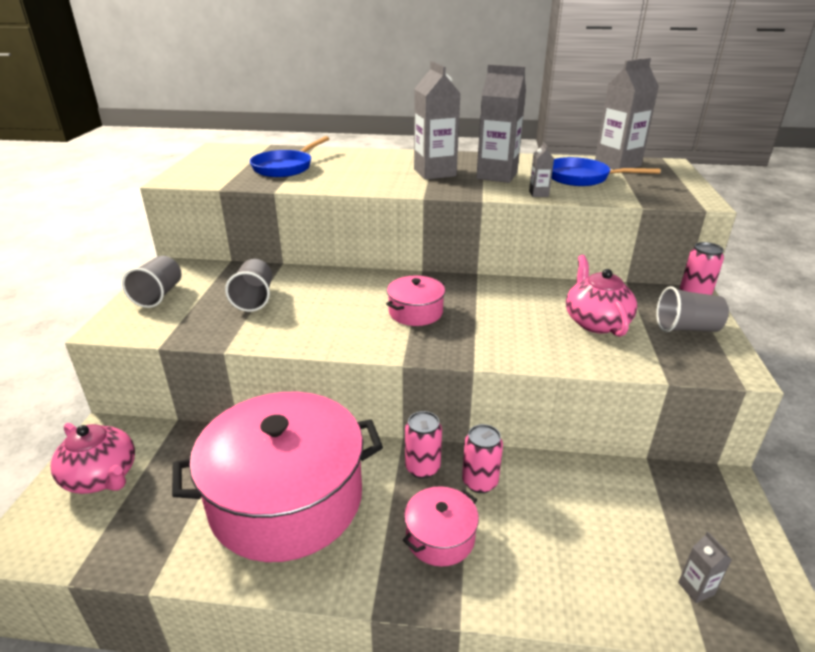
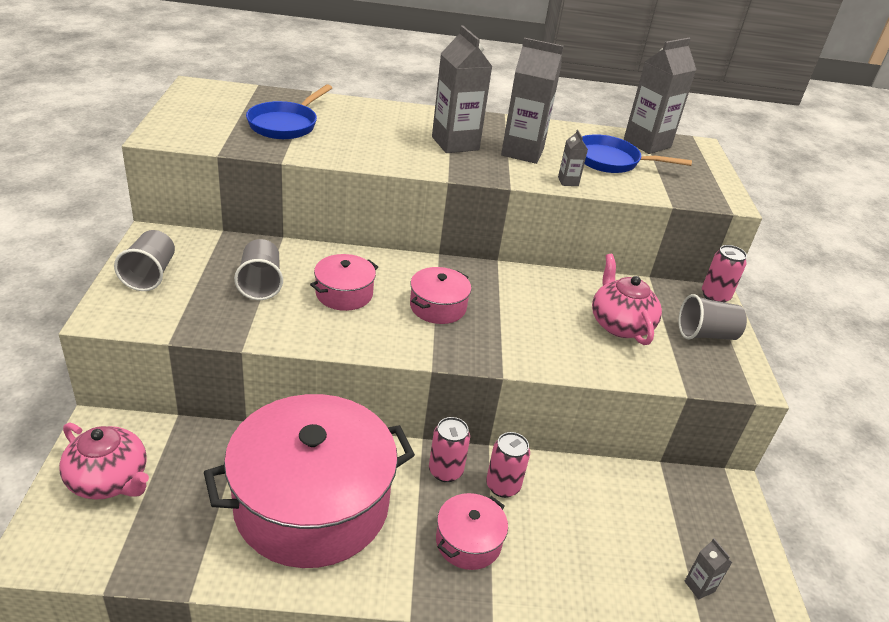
camera: 10 degrees left, 5 degrees up
(329, 304) = (344, 294): none -> pink pot

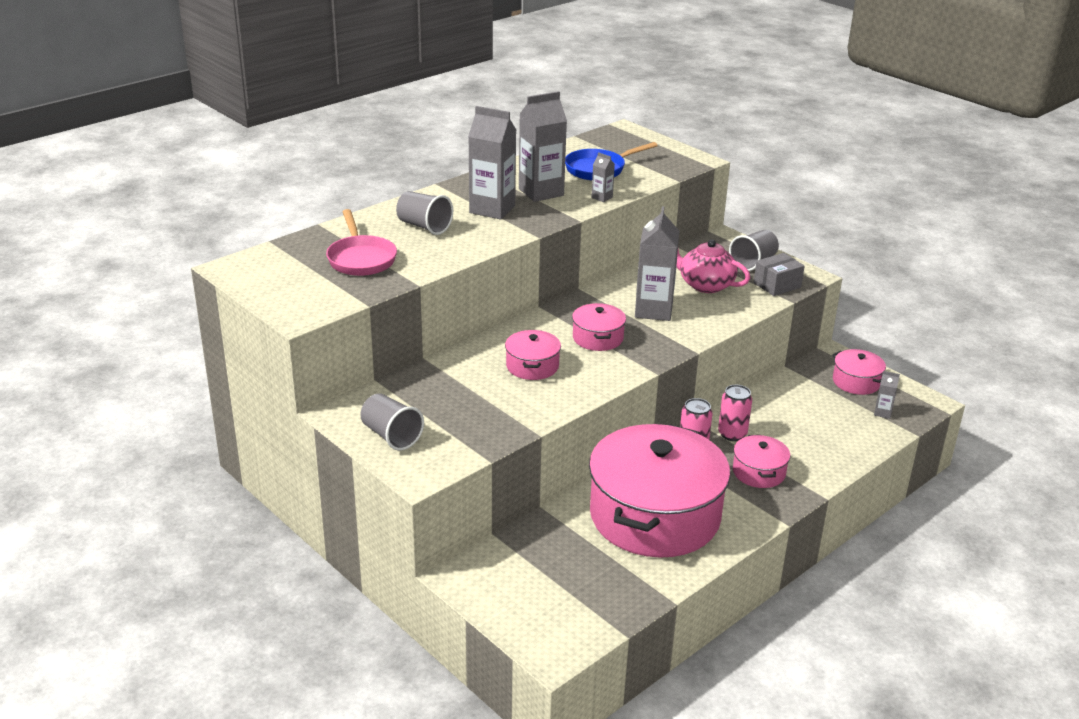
camera: 40 degrees left, 5 degrees down
(109, 480) = (523, 593): pink teapot -> none
(260, 284) = (471, 394): grey cup -> grey cup (424, 226)
(286, 124) = (361, 259): blue pan -> pink pan
(647, 143) = (595, 144): grey carton -> grey carton (653, 310)
(697, 369) = (777, 285): none -> grey box
(715, 296) = (724, 236): pink can -> none
(717, 532) = (856, 382): none -> pink pot

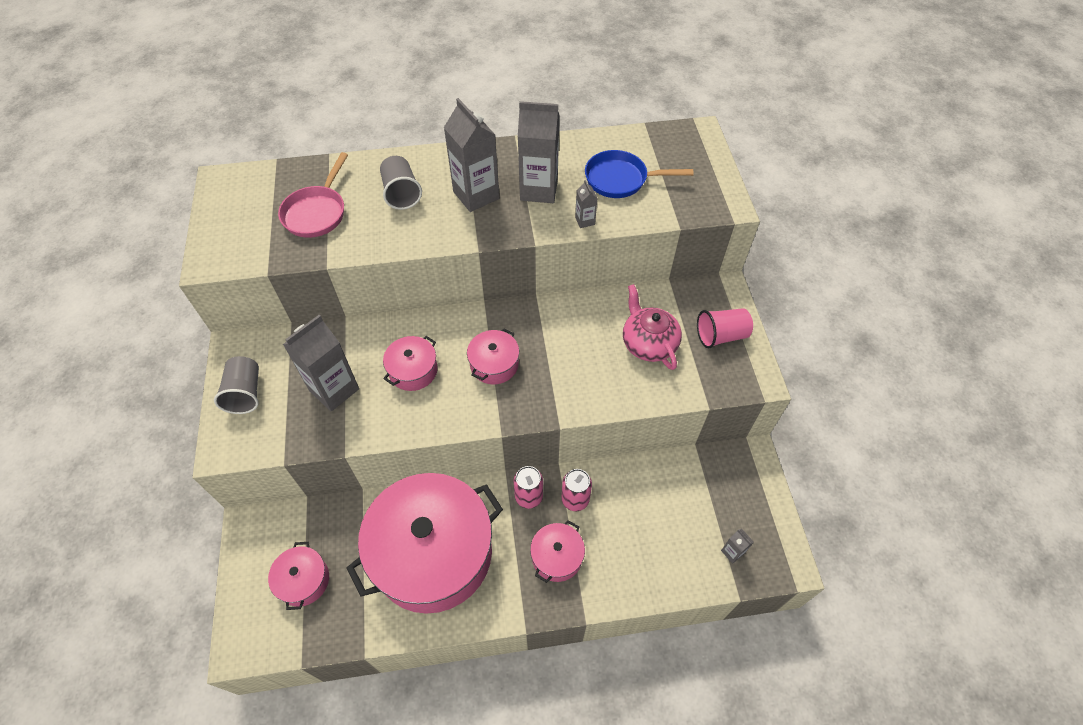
camera: 35 degrees right, 25 degrees up
(653, 310) = (572, 354): grey carton -> grey carton (334, 389)
(753, 262) = (721, 335): grey cup -> pink cup
(777, 285) = (715, 377): grey box -> none
(856, 382) = (743, 500): pink pot -> pink pot (303, 580)

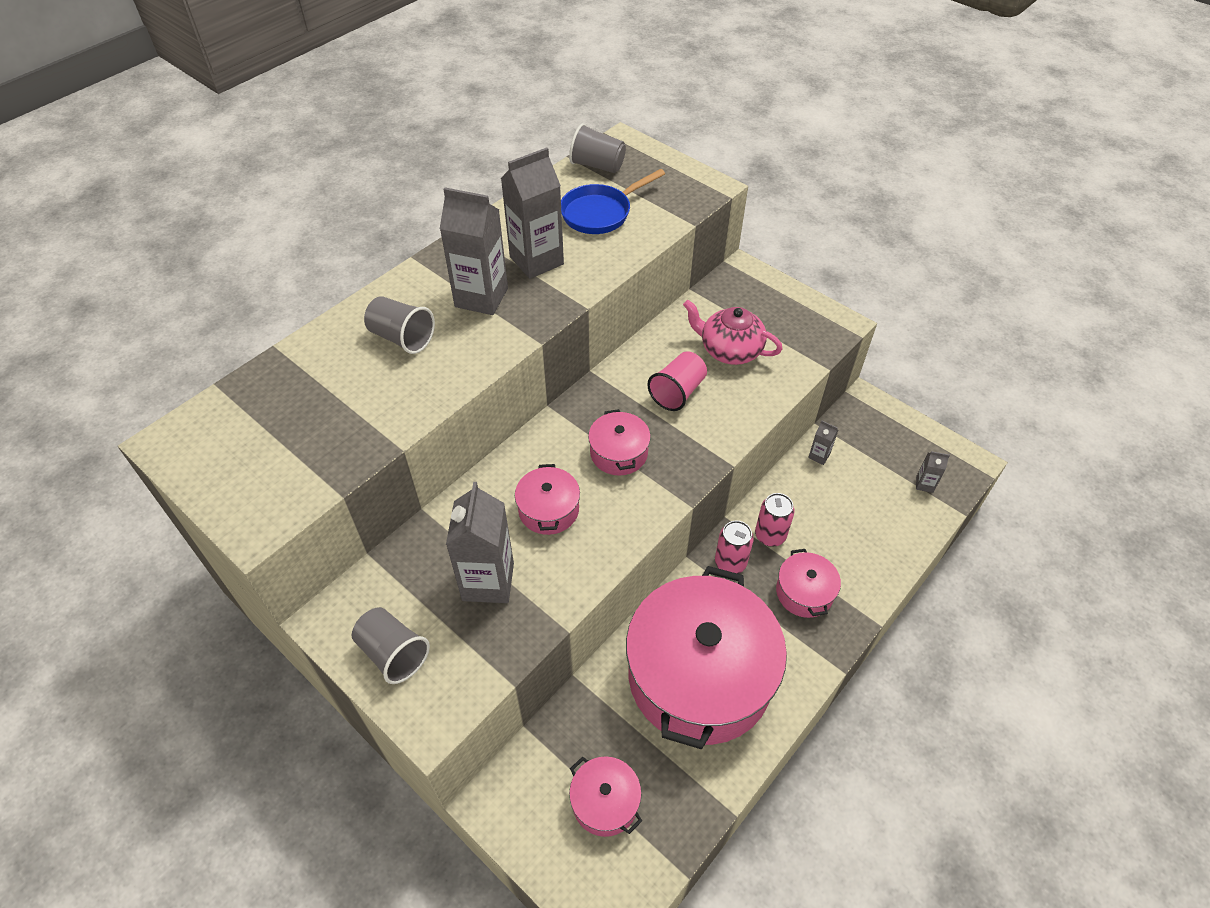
camera: 40 degrees left, 5 degrees down
(317, 212) = (328, 407): pink pan -> none
(585, 221) = (608, 263): grey carton -> grey carton (819, 456)
(659, 142) = (597, 165): none -> grey cup
(721, 335) = (778, 308): pink cup -> pink cup (677, 392)

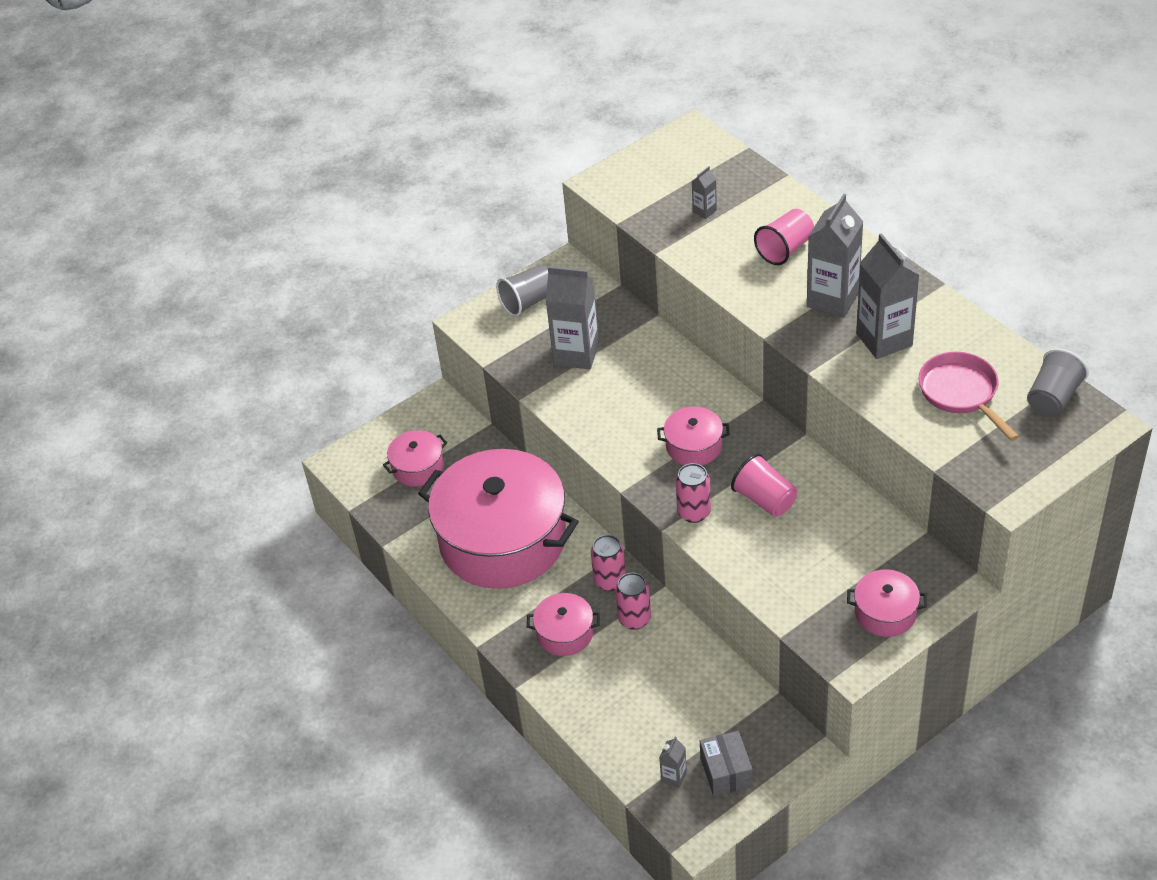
camera: 105 degrees right, 5 degrees down
(402, 338) = (785, 249): grey cup -> pink cup
(549, 510) = (639, 394): pink pot -> pink pot (885, 613)
(600, 213) = (961, 393): blue pan -> pink pan
(705, 443) = (694, 512): none -> pink can
(729, 350) = (821, 552): pink teapot -> none
(819, 456) = (729, 685): grey carton -> grey carton (704, 211)
(904, 449) = (726, 772): none -> grey box

